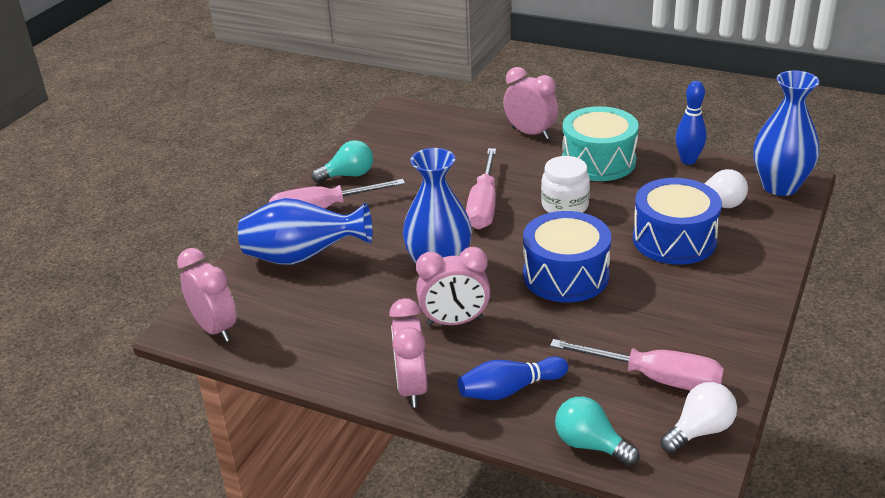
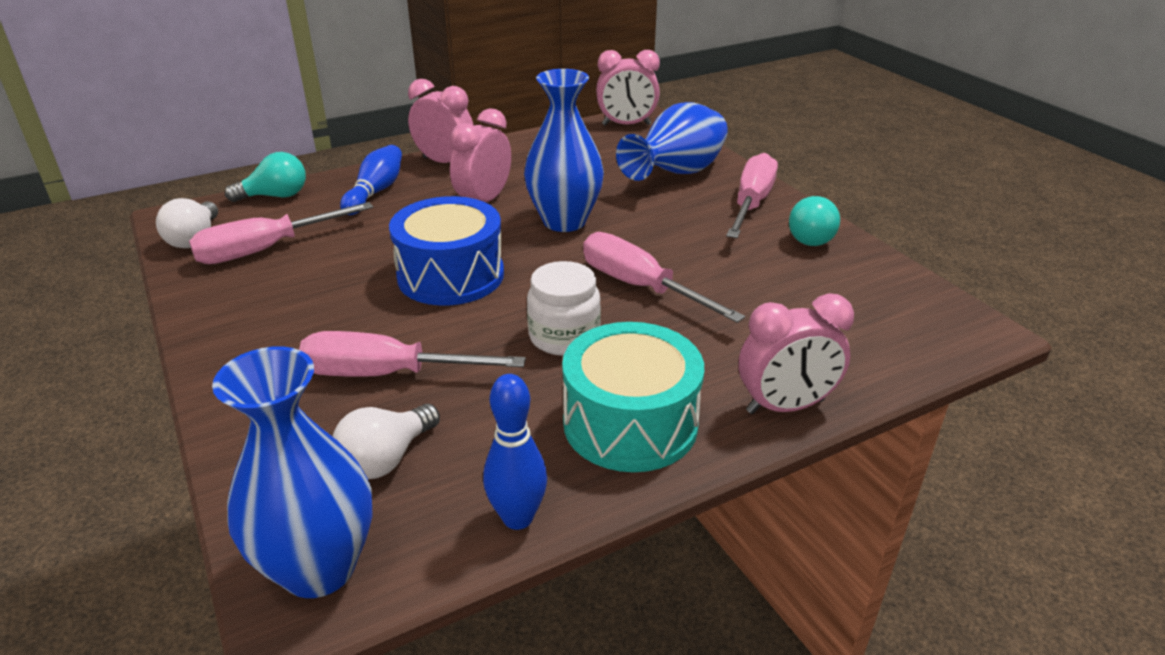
camera: 125 degrees right, 0 degrees up
(674, 239) = (387, 374): blue drum -> pink screwdriver

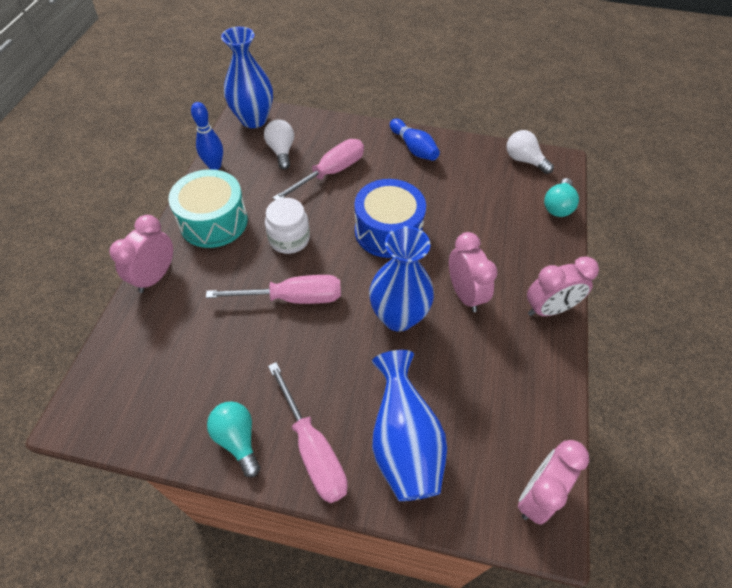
camera: 130 degrees right, 20 degrees up
(266, 250) = (486, 179): pink screwdriver -> none
(375, 192) = (526, 251): blue bowling pin -> blue bowling pin (413, 148)

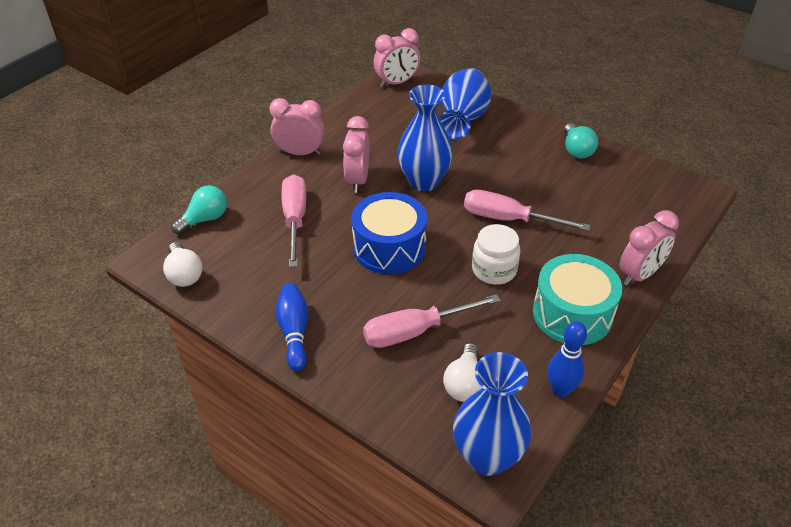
camera: 155 degrees left, 10 degrees down
(313, 449) = (525, 133): pink screwdriver -> pink screwdriver (295, 219)

